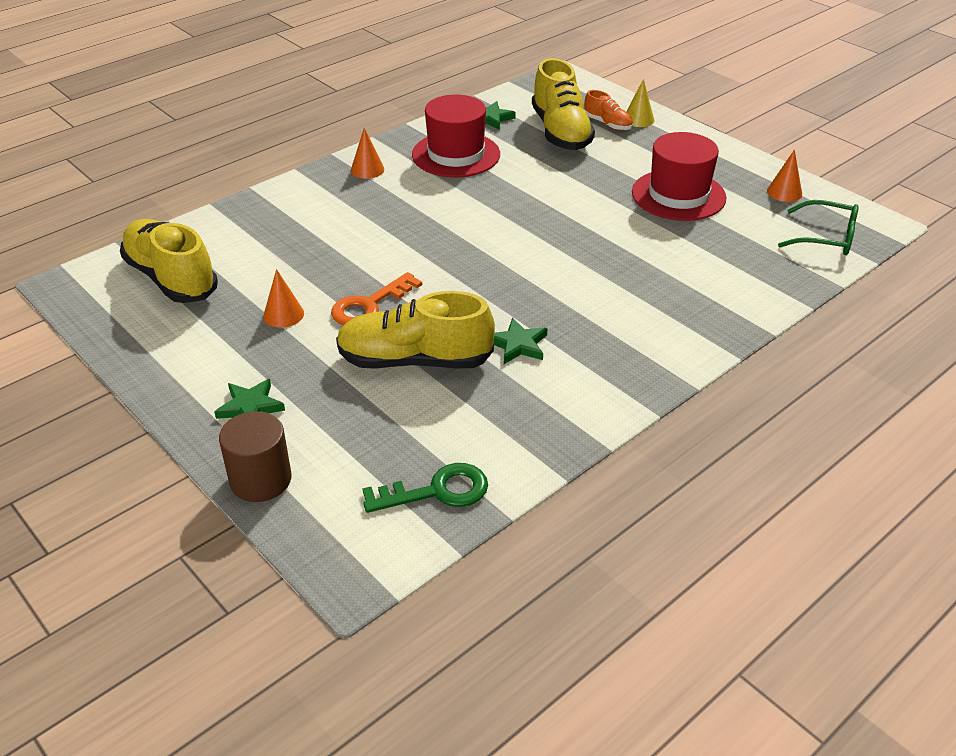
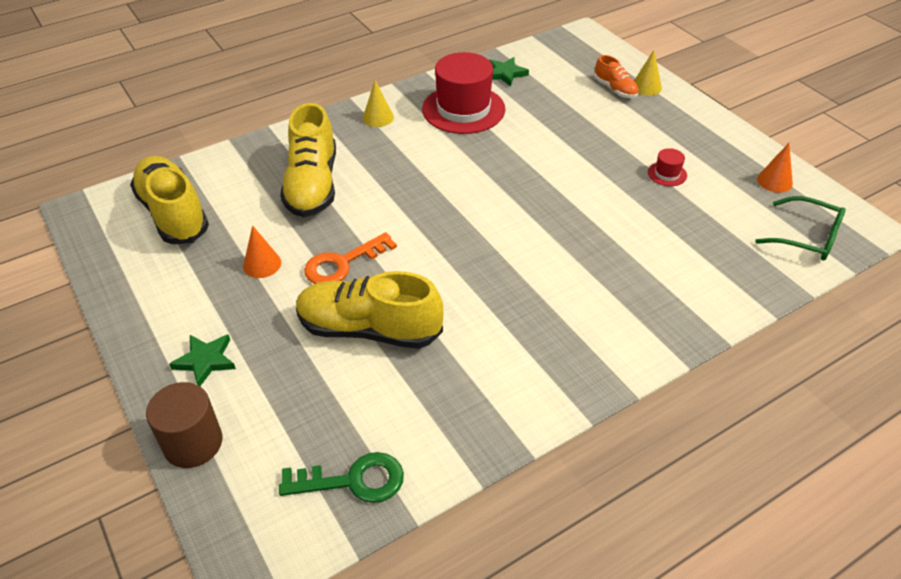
camera: 10 degrees right, 5 degrees up
(367, 169) = (378, 117): orange cone -> yellow cone
(518, 345) = (471, 324): green star -> none
(560, 132) = (568, 94): yellow shoe -> yellow shoe (312, 185)
(678, 195) = (667, 174): red hat -> red hat, size x0.42

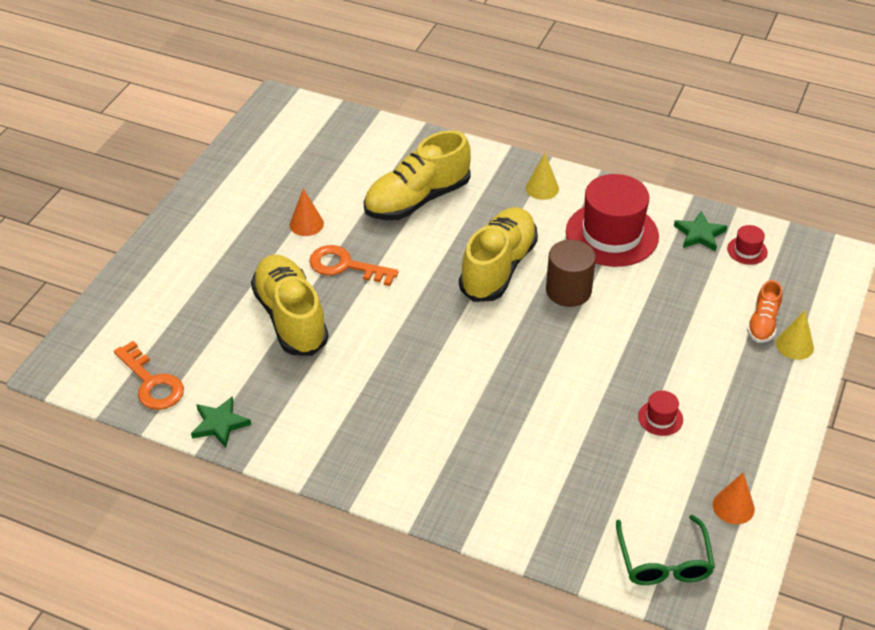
camera: 55 degrees right, 0 degrees up
(173, 214) = (316, 148): yellow shoe -> yellow shoe (498, 267)
(193, 443) = (125, 288): brown cylinder -> brown cylinder (568, 290)
(205, 361) = (194, 251): green star -> green star (220, 424)
(353, 480) = (152, 383): green key -> orange key
(541, 63) = (747, 250): none -> red hat

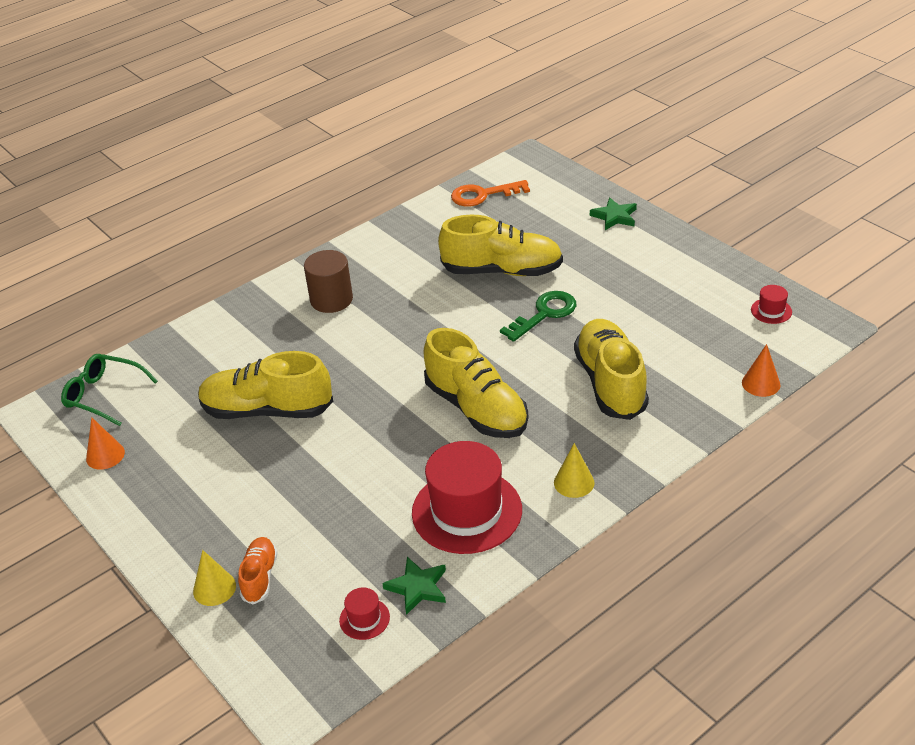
camera: 120 degrees right, 5 degrees down
(220, 424) = (418, 217): green star -> green star (614, 217)
(306, 224) = (617, 304): orange cone -> orange cone (761, 383)
(345, 266) = (544, 314): orange key -> green key
(568, 290) = (412, 446): brown cylinder -> brown cylinder (331, 300)
(593, 409) = (267, 410): none -> yellow shoe
(660, 418) = (222, 448): red hat -> red hat (771, 311)
(763, 323) = (260, 577): orange shoe -> orange shoe turned 45 degrees clockwise

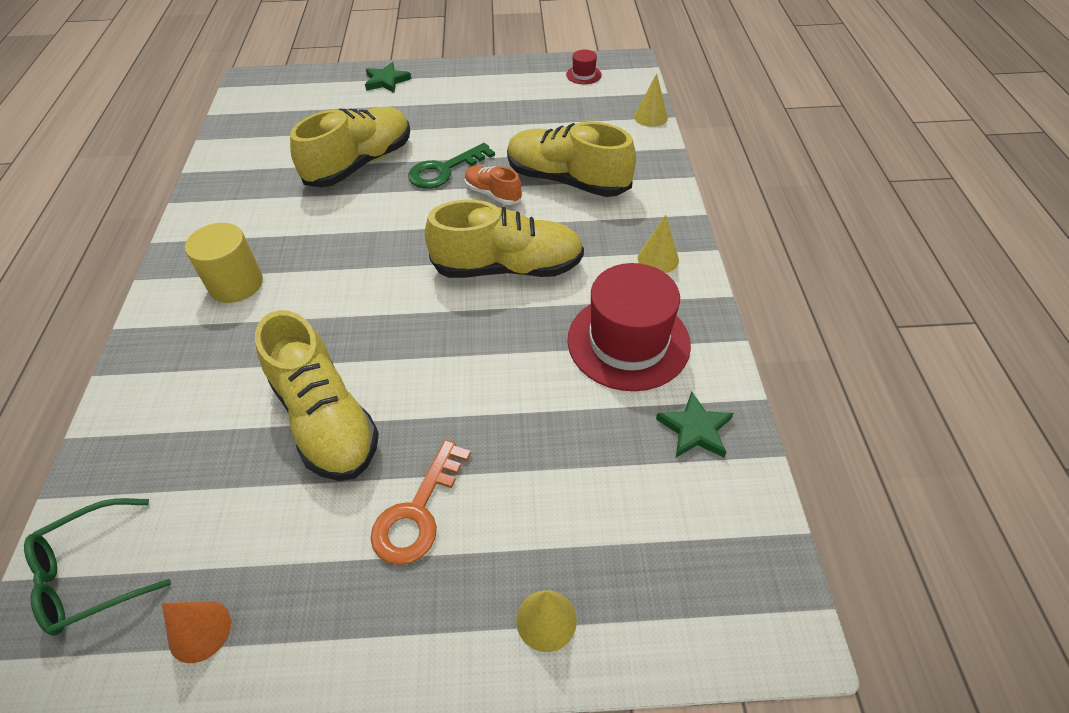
camera: 55 degrees left, 10 degrees up
(260, 577) = (568, 561): orange shoe -> orange shoe (493, 194)
(267, 410) = (325, 419): yellow shoe -> yellow shoe turned 75 degrees counterclockwise
(331, 300) = (236, 284): brown cylinder -> yellow cylinder
(364, 619) = (704, 495): red hat -> none
(483, 195) = (252, 124): orange key -> orange key (417, 512)
(544, 314) = (444, 170): green key -> green key turned 120 degrees counterclockwise
(761, 383) = (650, 117): orange cone -> yellow cone

